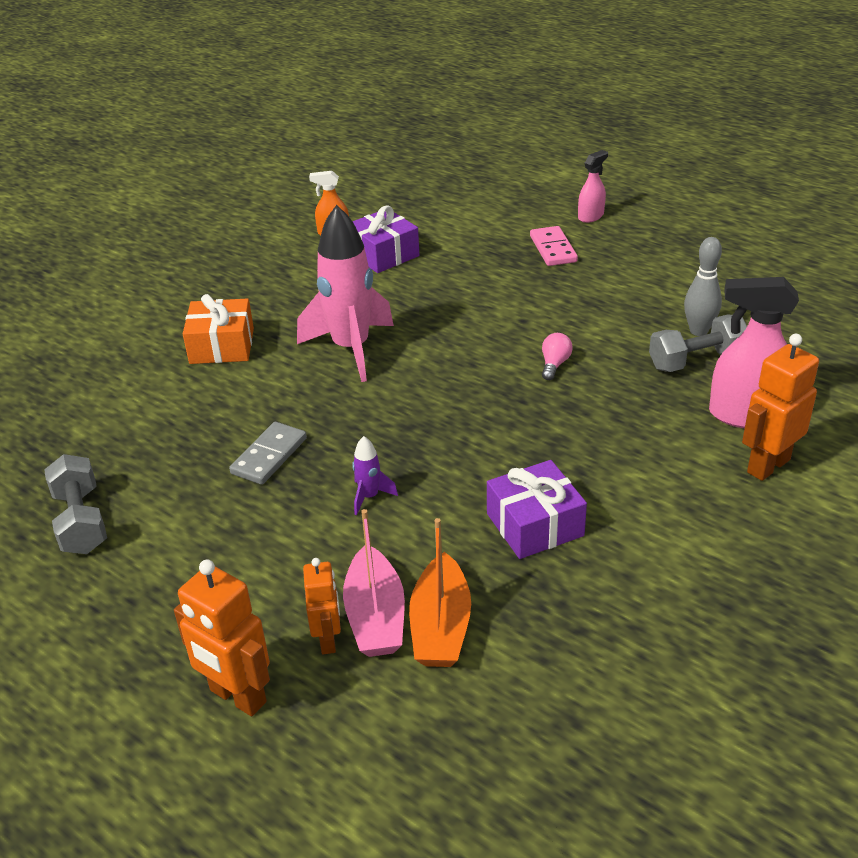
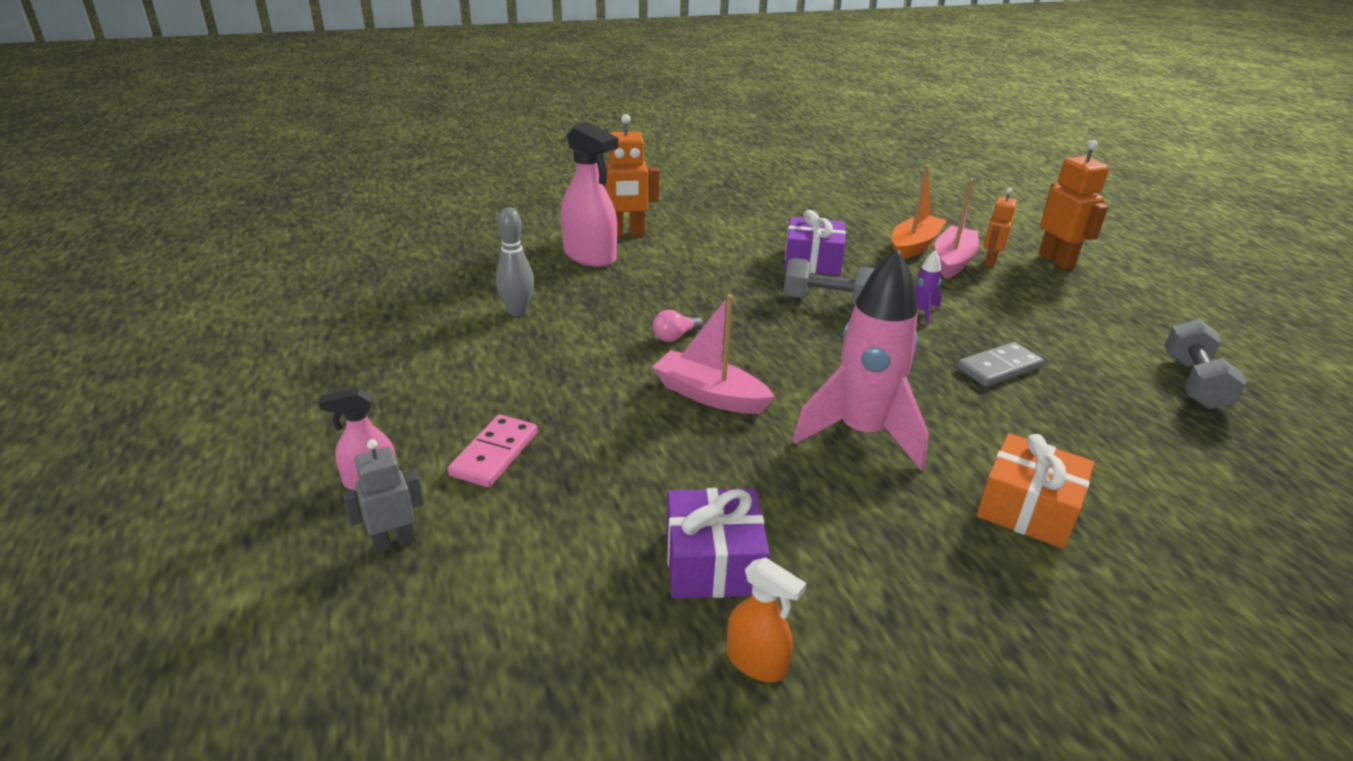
camera: 150 degrees left, 5 degrees down
(475, 331) = (709, 395): none -> pink boat
(537, 205) = (394, 542): none -> grey robot
(696, 361) = (560, 294): grey dumbbell -> grey dumbbell (828, 301)

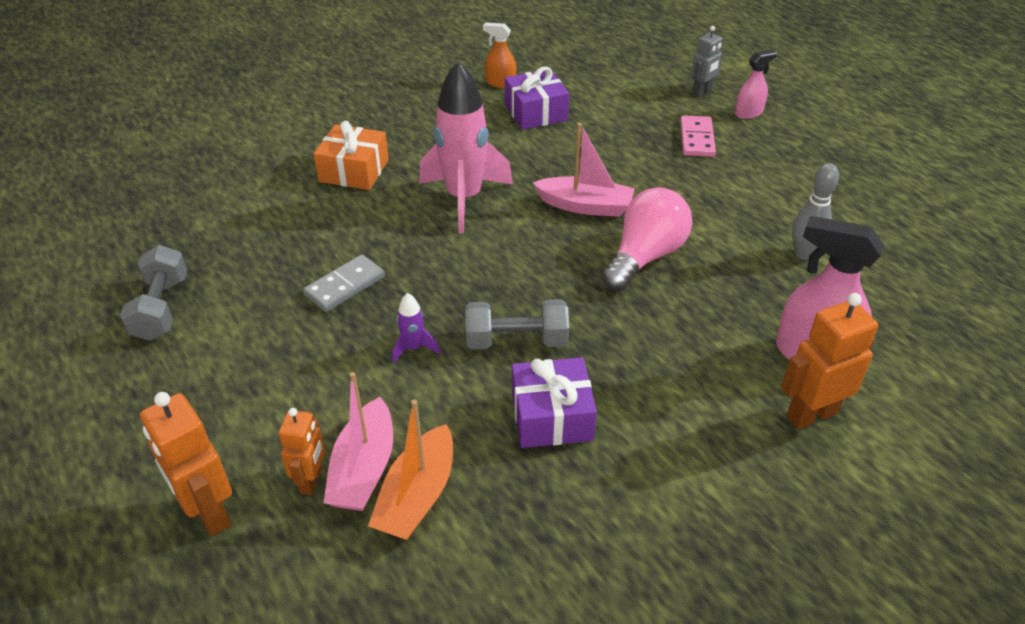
camera: 165 degrees right, 10 degrees up
(675, 336) = (645, 256): pink light bulb -> pink light bulb, size x2.23

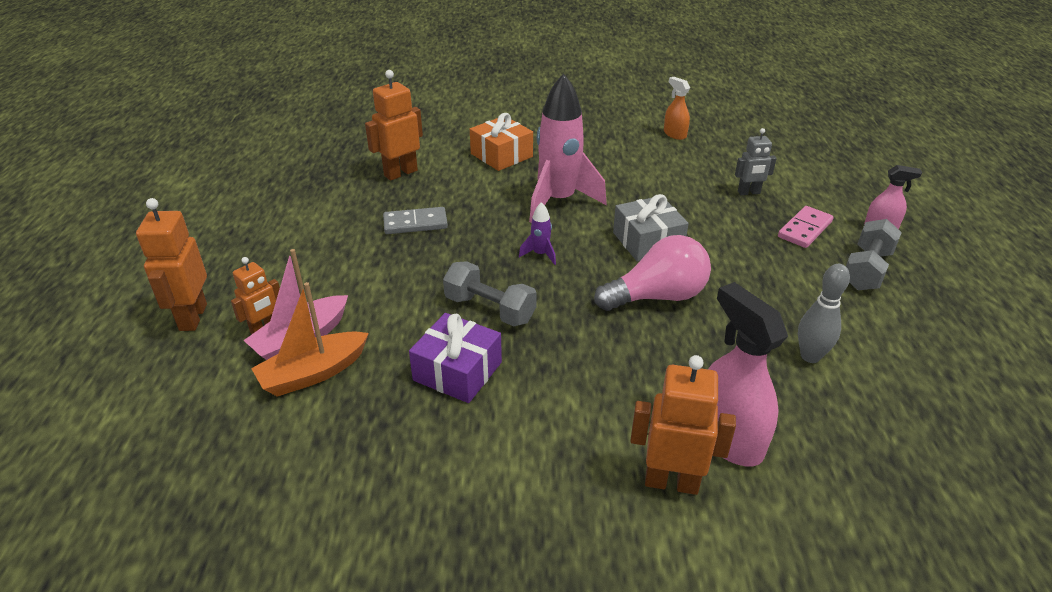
camera: 35 degrees right, 5 degrees down
(161, 308) = (297, 191): grey dumbbell -> grey dumbbell (866, 270)
(264, 235) = (400, 173): none -> orange robot
(413, 348) = (415, 281): purple rocket -> purple rocket (540, 254)
(536, 112) = (681, 163): purple gift -> none
(585, 206) = (648, 241): pink boat -> grey gift
(702, 92) = (851, 196): grey robot -> grey robot (749, 193)

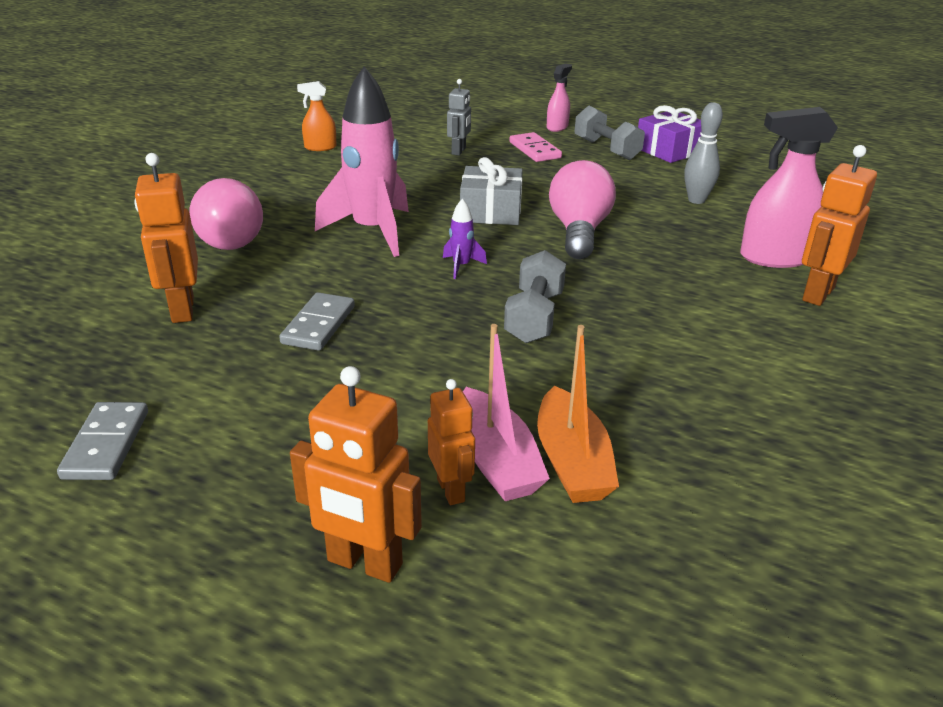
camera: 65 degrees left, 5 degrees down
(262, 203) = (106, 444): none -> grey domino
(457, 371) = (625, 360): purple gift -> purple gift (669, 150)
(490, 309) = (534, 317): grey dumbbell -> grey dumbbell turned 45 degrees counterclockwise
(501, 155) = (234, 237): orange gift -> pink light bulb

